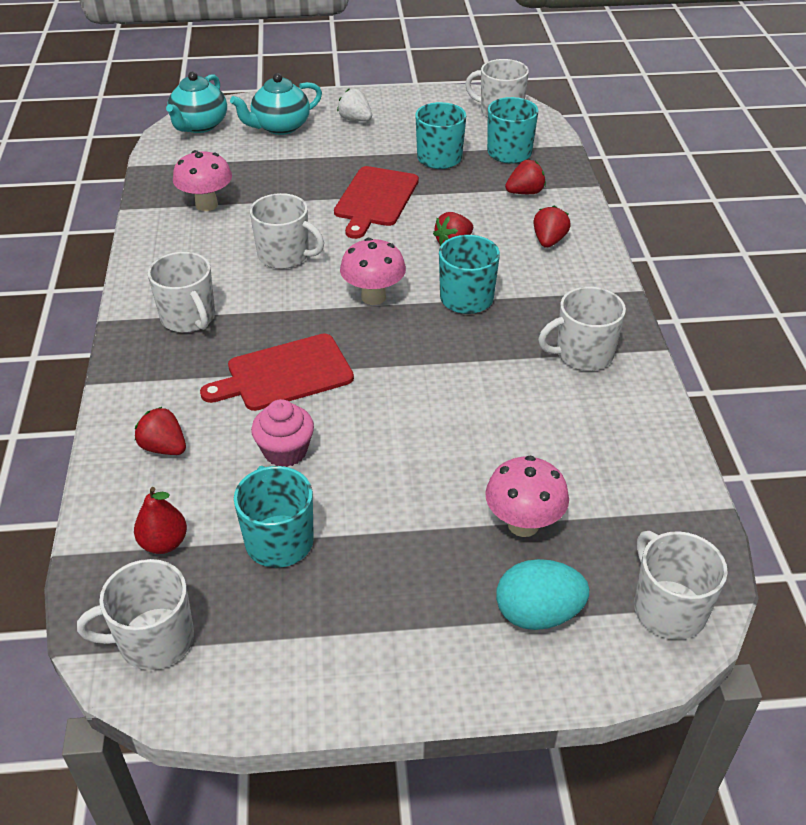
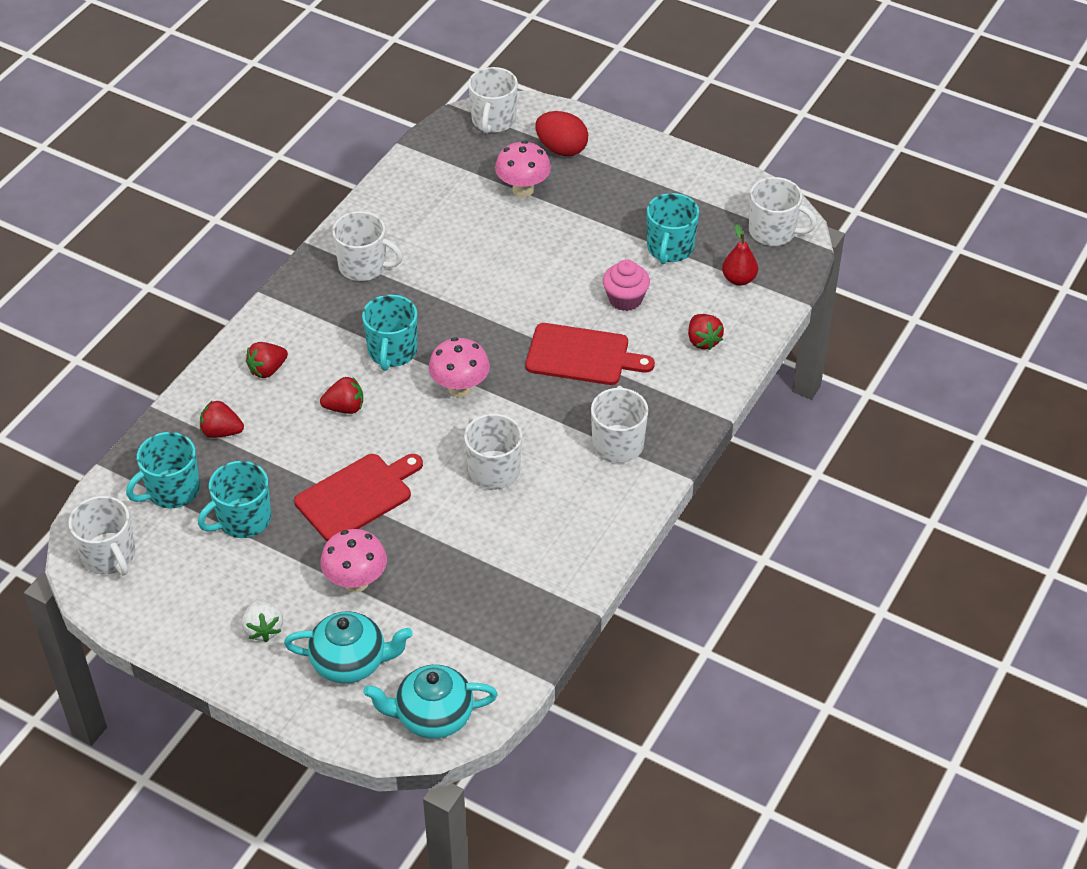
camera: 145 degrees left, 5 degrees up
(199, 125) = (433, 716): turquoise teapot -> turquoise teapot turned 150 degrees counterclockwise
(206, 205) = (514, 574): pink mushroom -> pink mushroom (356, 582)
(538, 614) = (561, 149): turquoise egg -> red egg

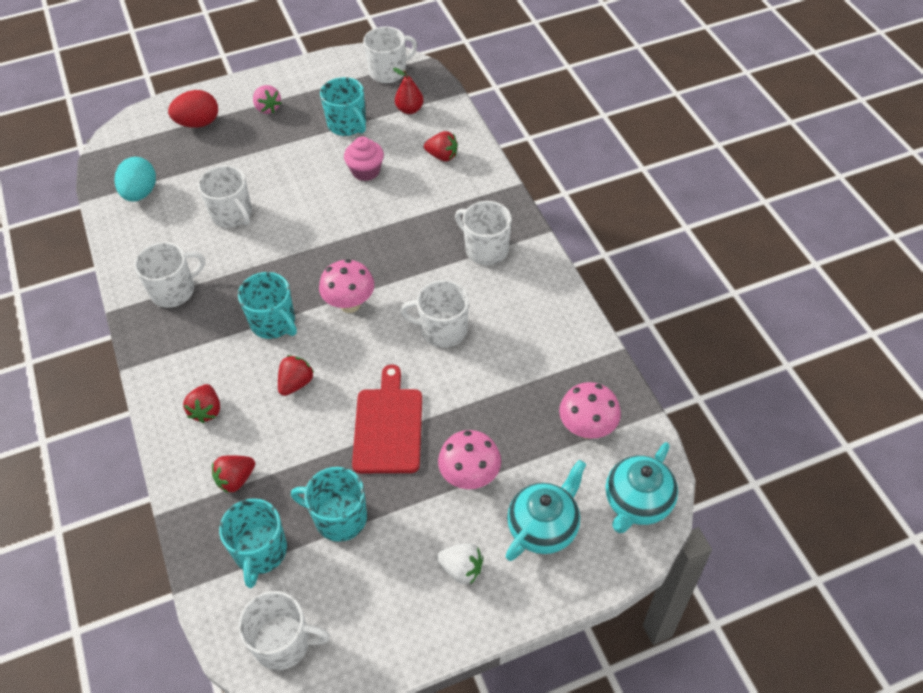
camera: 50 degrees left, 5 degrees up
(243, 520) = (339, 518): turquoise mug -> turquoise mug turned 105 degrees clockwise
(444, 171) = (140, 193): none -> turquoise egg
(493, 120) = (128, 141): white mug -> white mug (232, 214)
(523, 190) = (210, 163): pink mushroom -> pink mushroom (587, 428)
(582, 355) = (390, 221): red cutting board -> none
(630, 181) = (267, 108): none -> pink strawberry

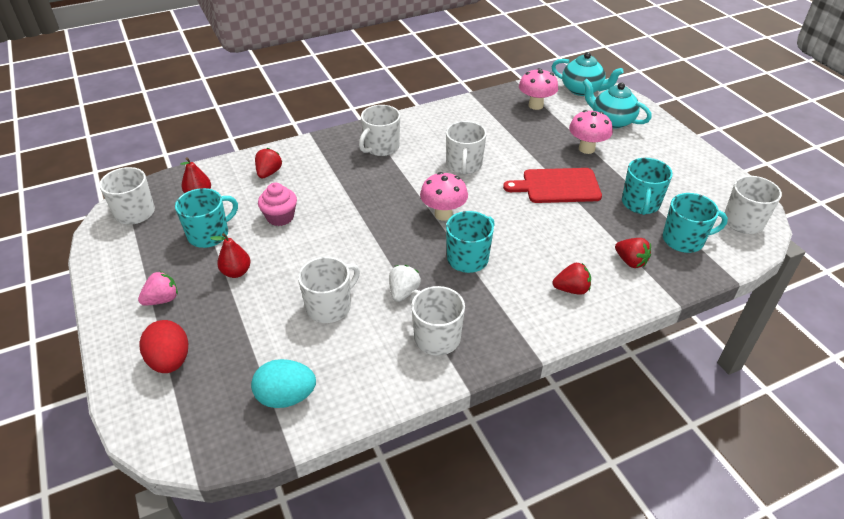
camera: 95 degrees left, 10 degrees down
(291, 149) = (236, 272): none -> red pear
(296, 383) = (530, 237): red strawberry -> none
(461, 569) = (654, 150): white strawberry -> white strawberry (403, 292)

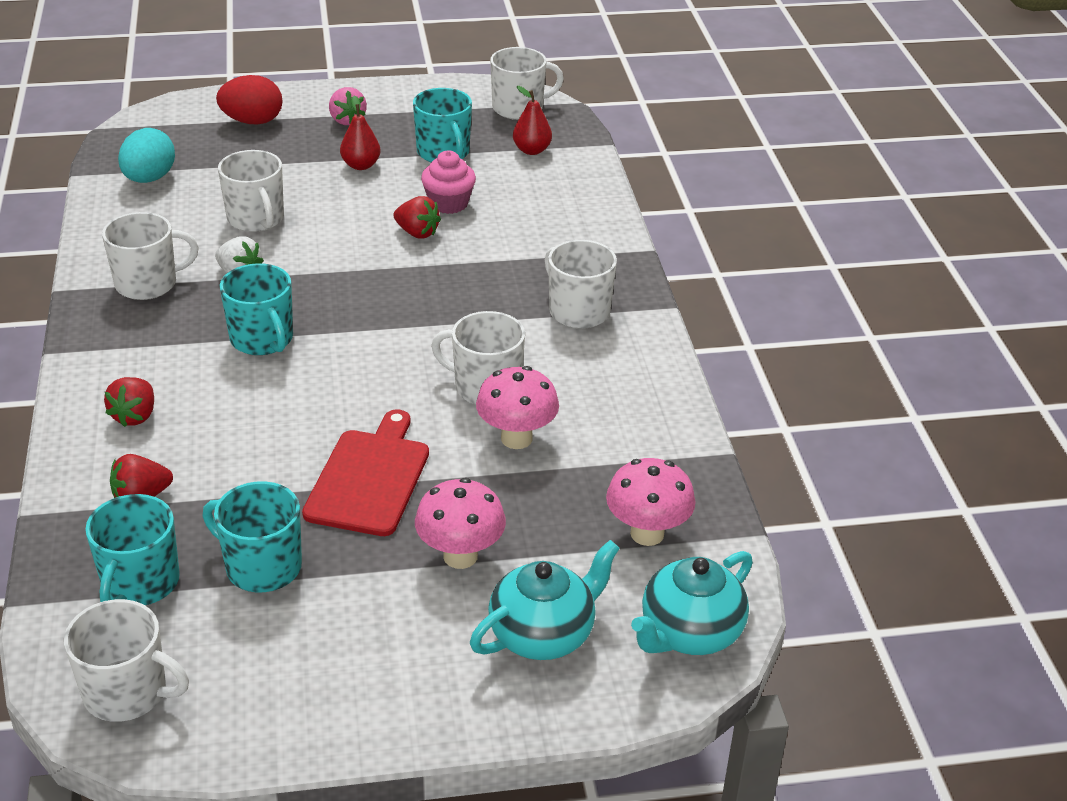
camera: 105 degrees right, 5 degrees down
(269, 173) = (556, 204): red strawberry -> red strawberry (417, 233)
(443, 214) = (371, 338): pink mushroom -> pink mushroom (516, 438)

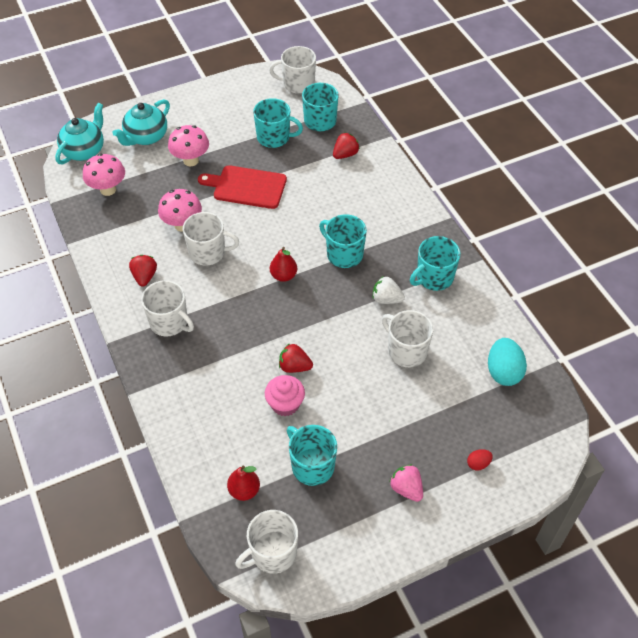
camera: 165 degrees right, 15 degrees up
(135, 416) = (377, 192): red strawberry -> red strawberry (144, 277)
(148, 284) = (434, 277): white mug -> turquoise mug
(252, 121) = (478, 464): red egg -> red egg, size x0.49
(361, 165) = (366, 431): red pear -> red pear (283, 276)
(369, 478) = (247, 187): red cutting board -> red cutting board turned 105 degrees clockwise

